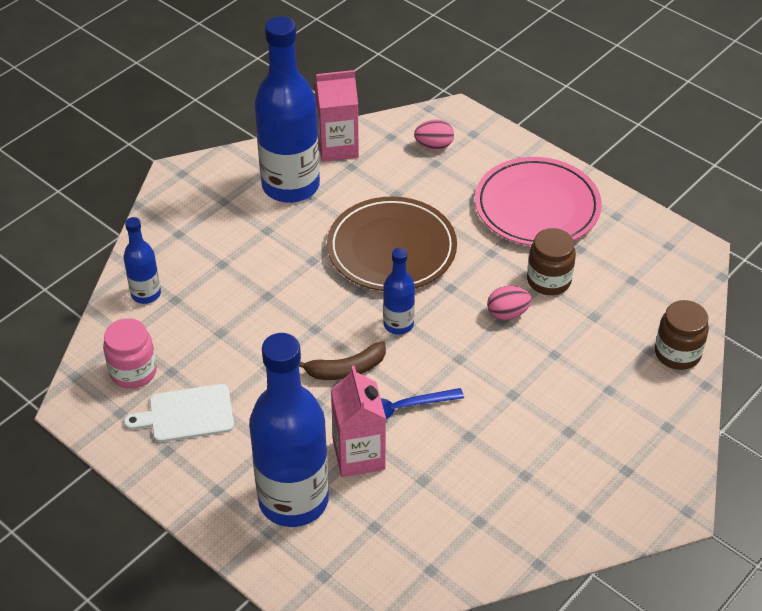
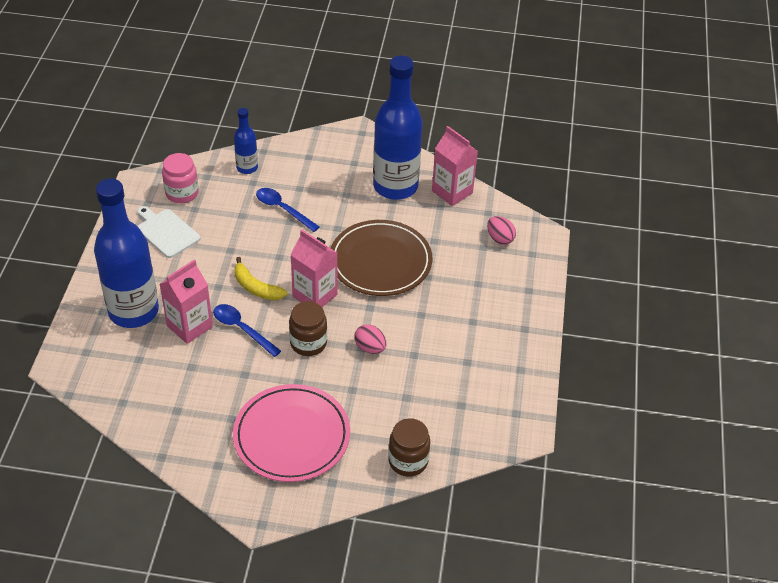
camera: 55 degrees right, 0 degrees up
(243, 292) = (283, 209): none -> blue spoon
(346, 369) = (256, 287): brown banana -> yellow banana
(398, 324) = (315, 295): blue bottle -> pink carton
(537, 207) = (489, 320): pink plate -> pink plate (292, 436)
(549, 280) = (420, 357): brown jar -> brown jar (308, 343)

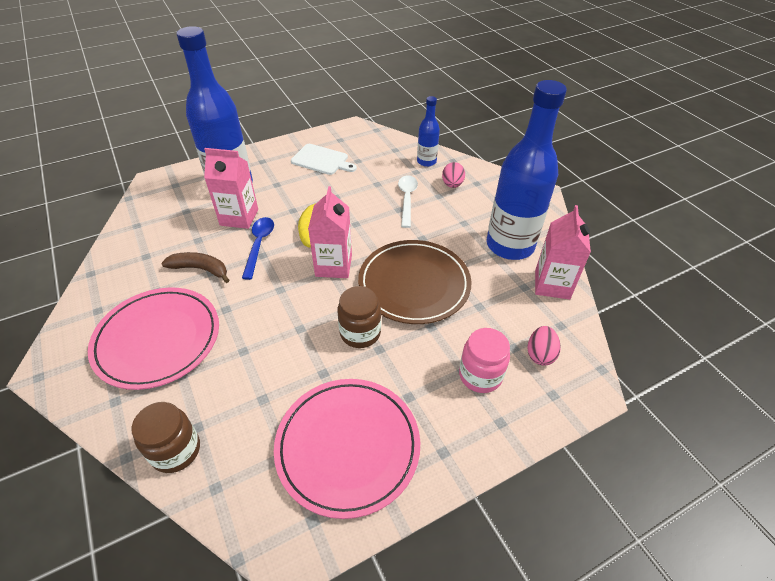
camera: 55 degrees right, 0 degrees up
(166, 232) = (322, 160): white cutting board -> white cutting board turned 105 degrees clockwise
(182, 193) = (366, 148): pink jar -> pink jar (480, 375)
(233, 379) = (200, 269): none -> brown banana
(283, 209) = (407, 199): blue spoon -> white spoon
(308, 343) = (276, 291): brown jar -> brown jar (360, 333)
(370, 348) = (304, 335): pink egg -> pink egg (452, 185)
(482, 371) = (348, 446): none -> pink plate

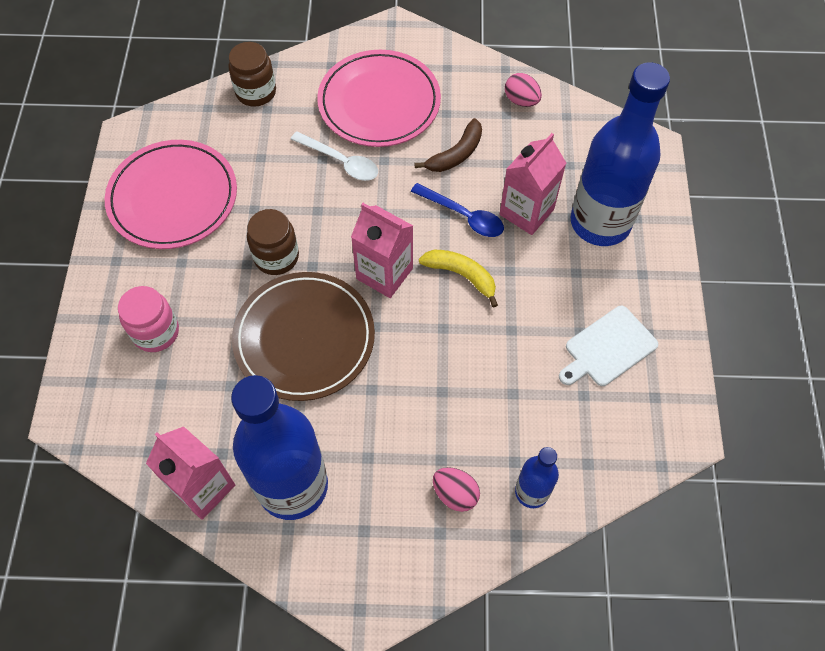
camera: 120 degrees right, 15 degrees up
(407, 199) = (456, 413): white spoon -> white spoon (341, 162)
(540, 354) = (135, 402): pink egg -> pink egg (521, 101)

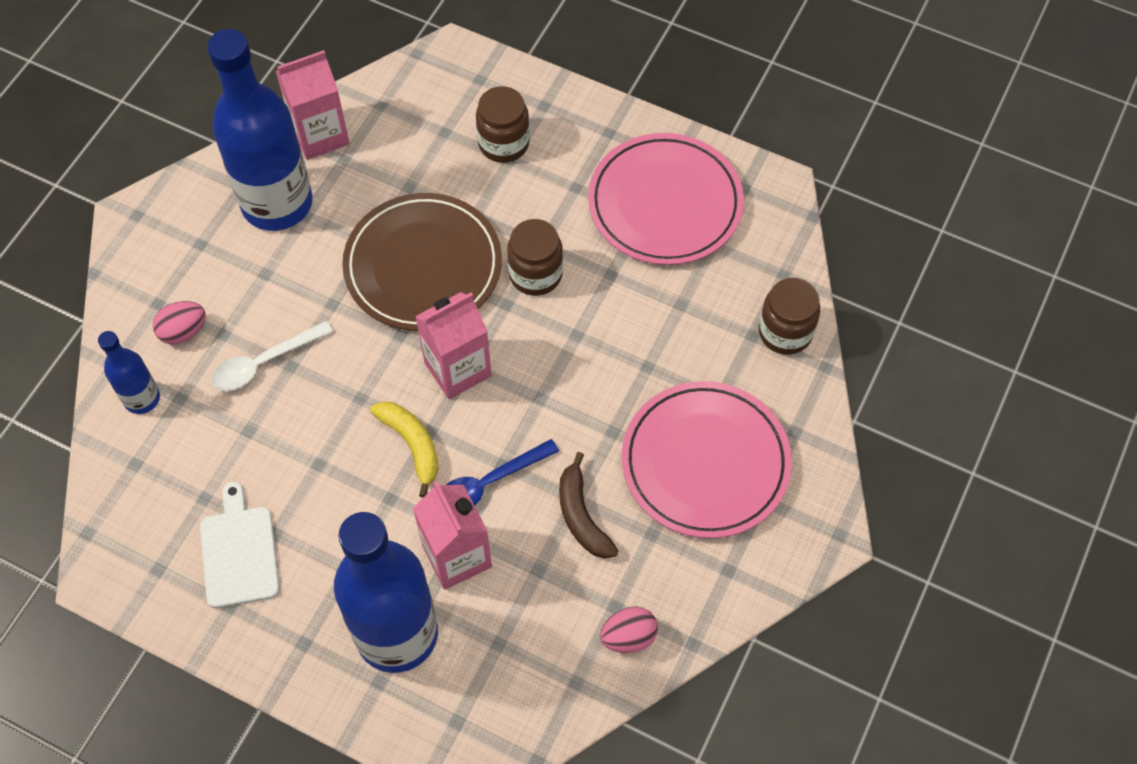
camera: 115 degrees right, 0 degrees up
(156, 332) = (504, 143): pink jar -> brown jar
(341, 162) = (633, 384): white spoon -> white spoon (264, 363)
(461, 275) = (412, 445): yellow banana -> yellow banana turned 90 degrees counterclockwise

